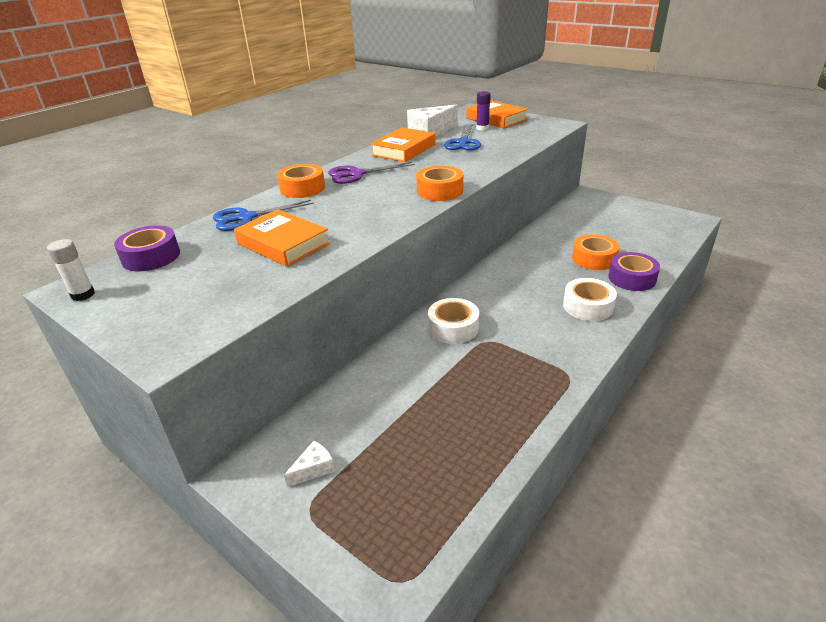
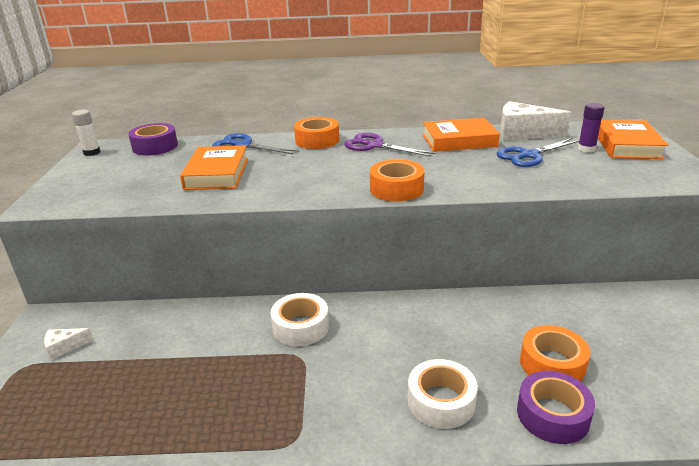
camera: 50 degrees right, 5 degrees down
(314, 469) = (64, 347): white cheese -> white cheese turned 150 degrees clockwise

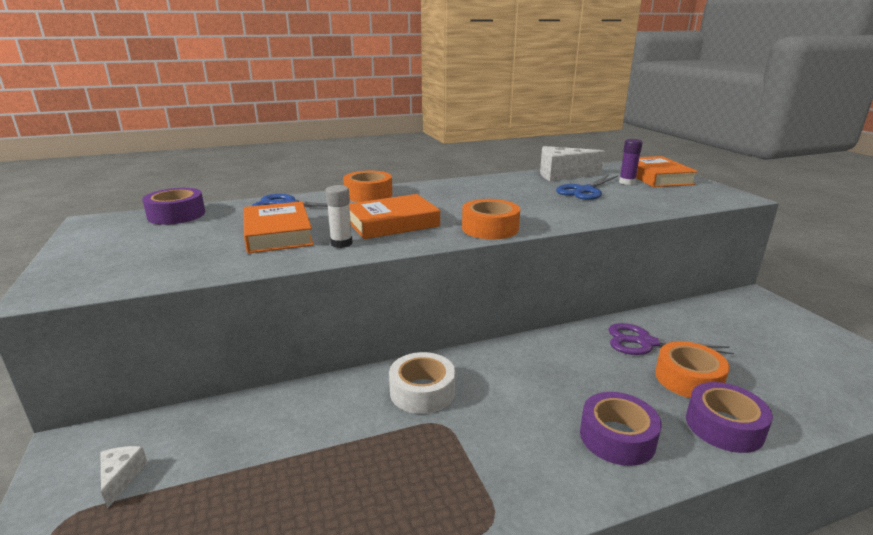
camera: 20 degrees left, 5 degrees down
(64, 347) = (121, 478): white cheese -> white cheese turned 120 degrees clockwise
(92, 152) = (92, 228): white glue stick -> white glue stick (341, 243)
(375, 145) = (433, 194): purple scissors -> purple scissors (645, 343)
(441, 401) = (617, 437): white tape -> purple tape
(459, 141) = (511, 184): orange book -> orange book (392, 223)

